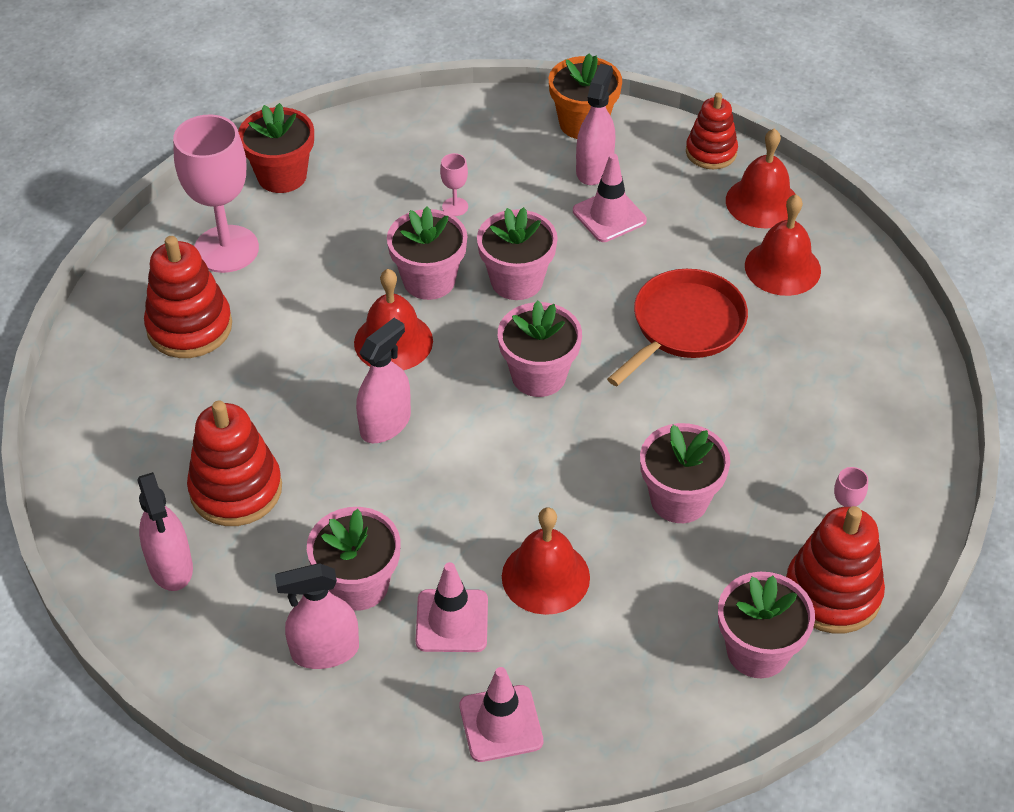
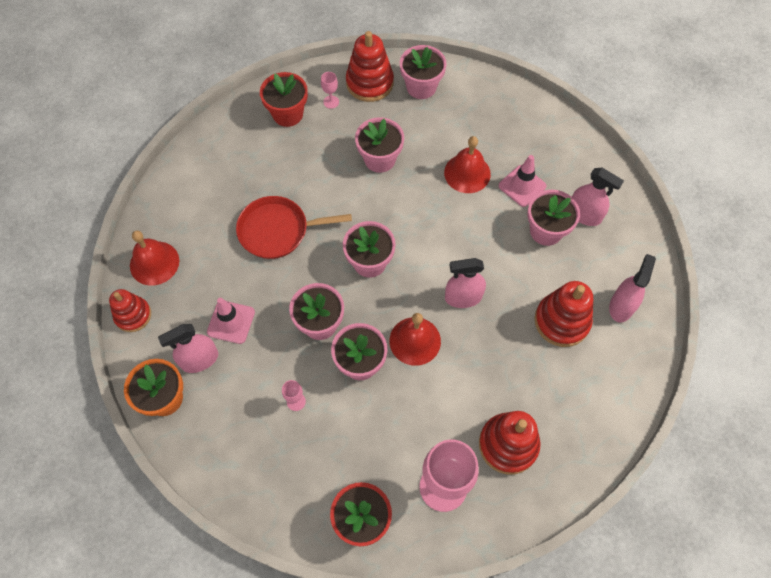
camera: 135 degrees left, 15 degrees up
(501, 723) = (541, 136): pink traffic cone -> none
(782, 267) = (197, 221): red bell -> none
(869, 458) = (288, 114): none -> red flower pot

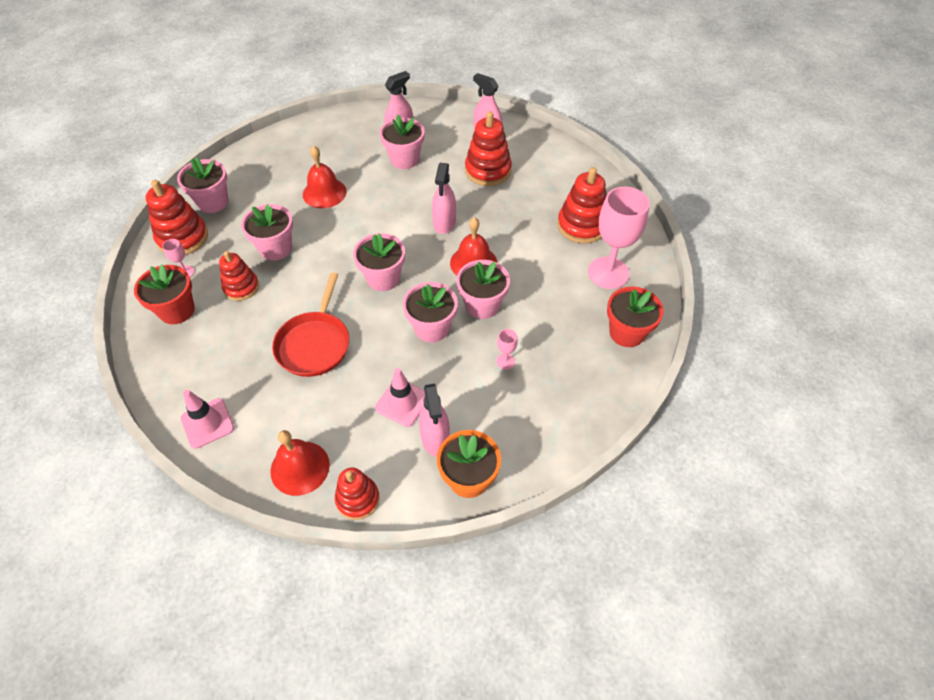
camera: 75 degrees left, 10 degrees down
(326, 150) = (241, 287): none -> red stacking toy
(522, 186) = (355, 163): pink traffic cone -> pink traffic cone (207, 423)

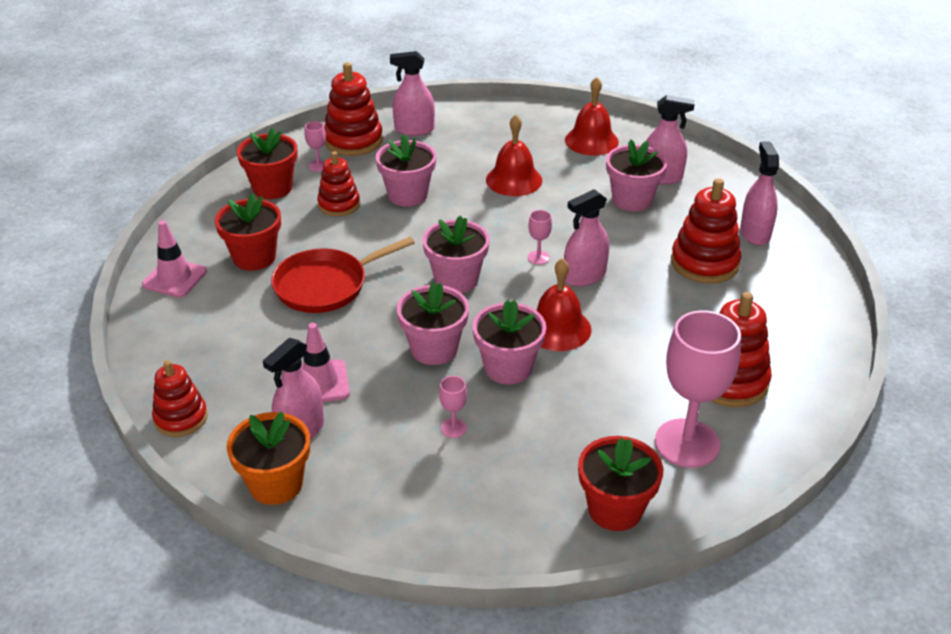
camera: 50 degrees right, 15 degrees down
(213, 202) = (414, 129): pink flower pot -> pink spray bottle
(240, 364) = (254, 257): none -> red flower pot
(300, 467) = (180, 360): red bell -> red bell (591, 141)
(406, 230) = (538, 257): none -> pink goblet

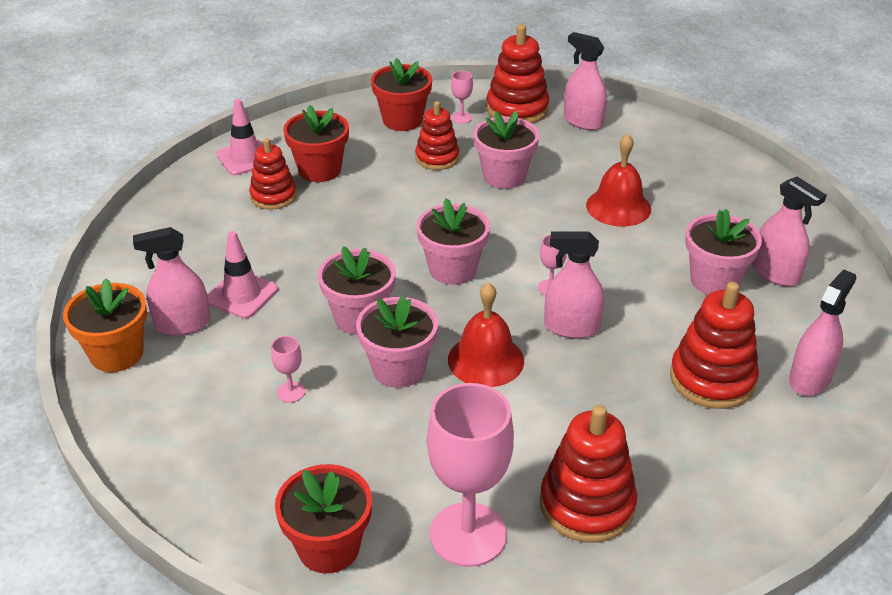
camera: 40 degrees right, 0 degrees up
(181, 418) = (120, 266): red stacking toy -> red stacking toy (273, 196)
(326, 285) = (343, 219): red pan -> none
(591, 141) = (745, 205): red bell -> none

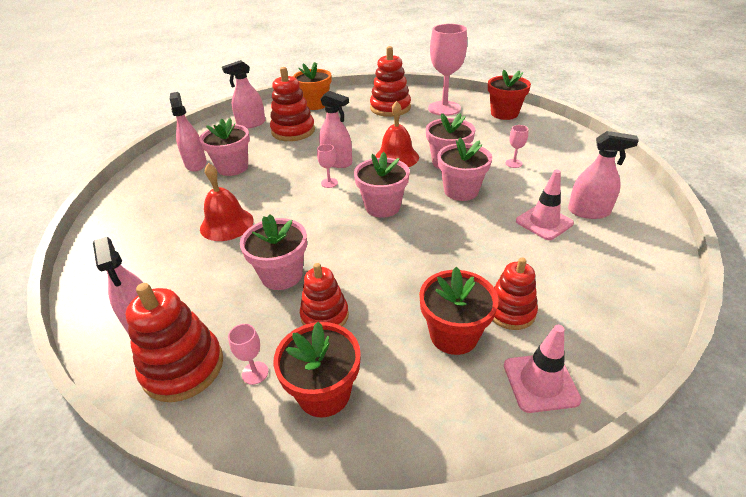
camera: 155 degrees left, 0 degrees up
(117, 354) = (633, 202): orange flower pot -> orange flower pot (315, 104)

